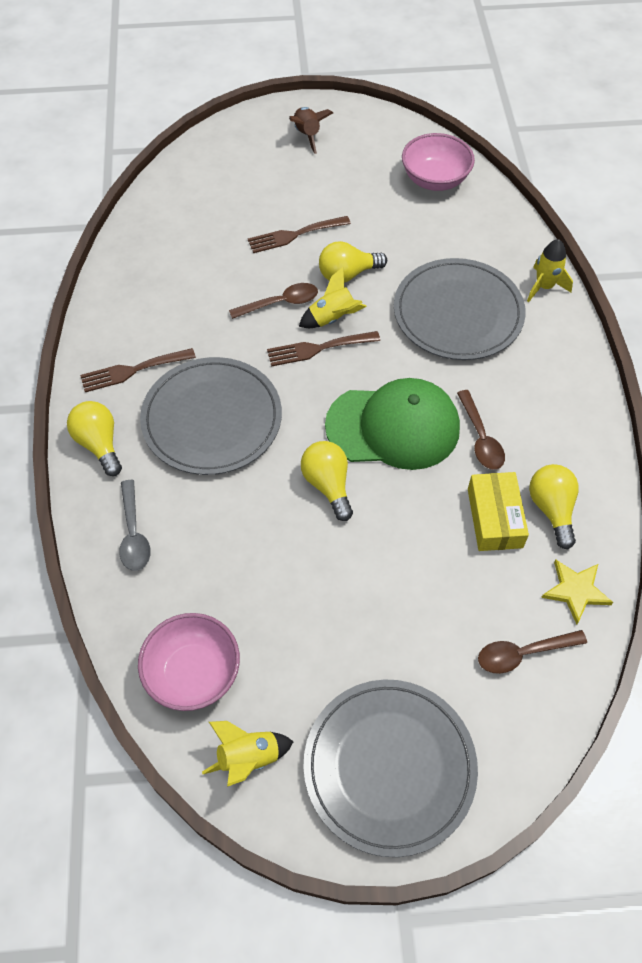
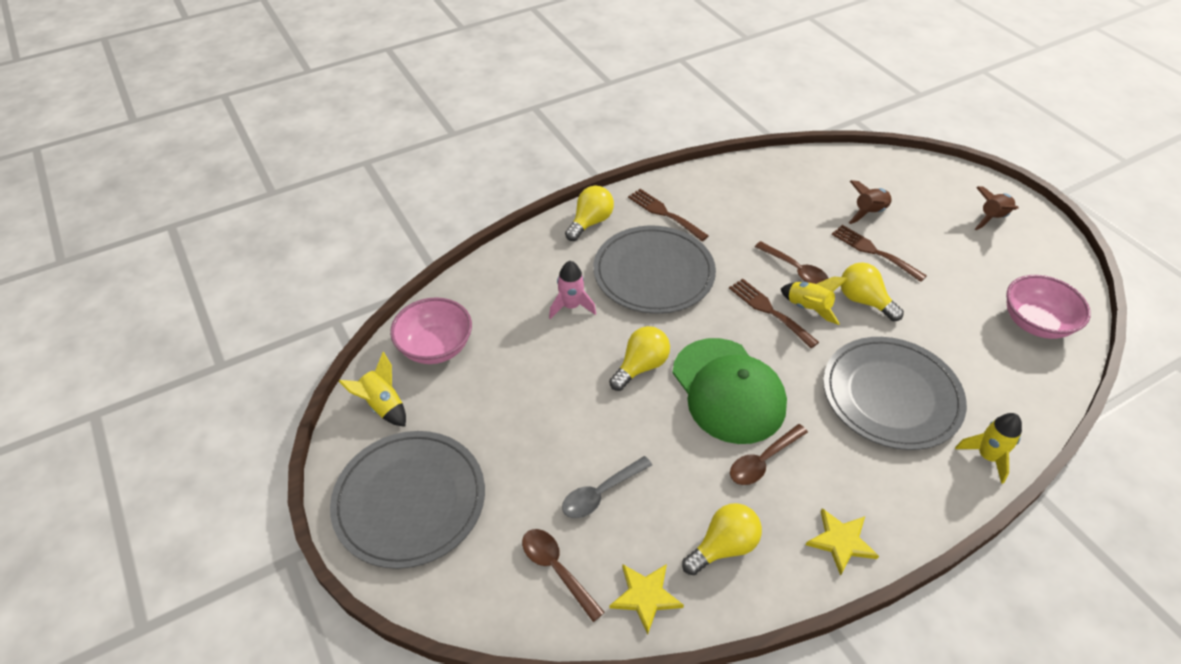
camera: 65 degrees right, 10 degrees down
(134, 534) = (529, 270): grey spoon -> grey spoon (601, 493)
(213, 514) = (571, 306): none -> pink rocket
(244, 211) = (869, 212): none -> brown rocket
(494, 518) = (684, 500): yellow box -> none
(579, 423) = (841, 541): none -> yellow star

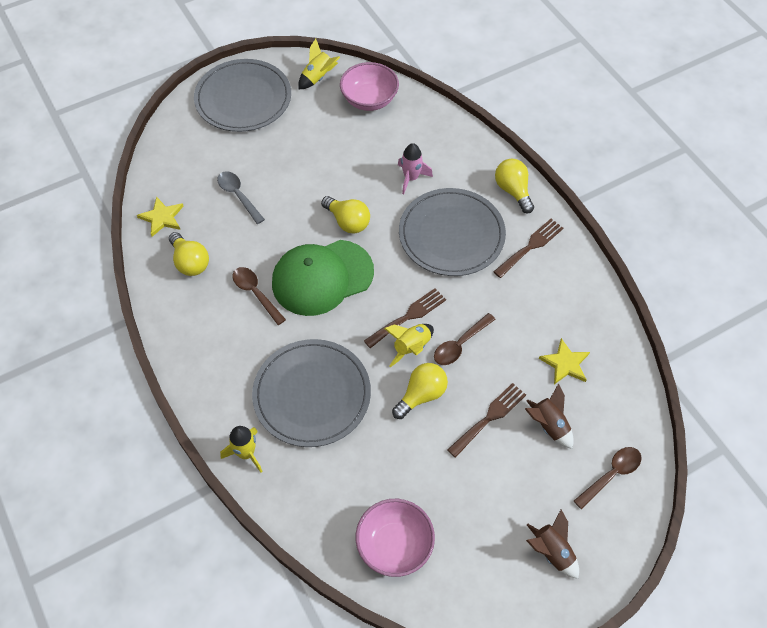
camera: 90 degrees right, 10 degrees up
(556, 569) = (186, 173): brown spoon -> brown spoon (611, 474)
(590, 222) = (513, 191): yellow light bulb -> yellow light bulb turned 150 degrees counterclockwise
(841, 541) = (185, 333): yellow star -> yellow star (565, 363)

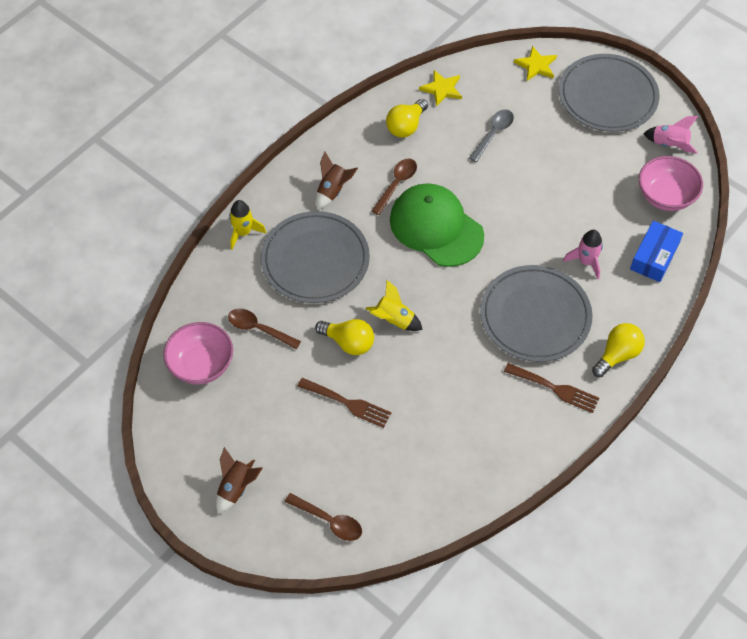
camera: 70 degrees right, 0 degrees up
(318, 77) = (669, 144): yellow rocket -> pink rocket
(348, 222) = (507, 227): yellow light bulb -> none
(408, 316) = (425, 307): brown fork -> none
(426, 130) = (654, 257): none -> blue box
(460, 344) = (414, 358): brown spoon -> brown spoon (258, 329)
(549, 425) = (359, 455): brown rocket -> brown rocket (333, 191)
(565, 363) = (432, 453): yellow star -> yellow star (536, 65)

